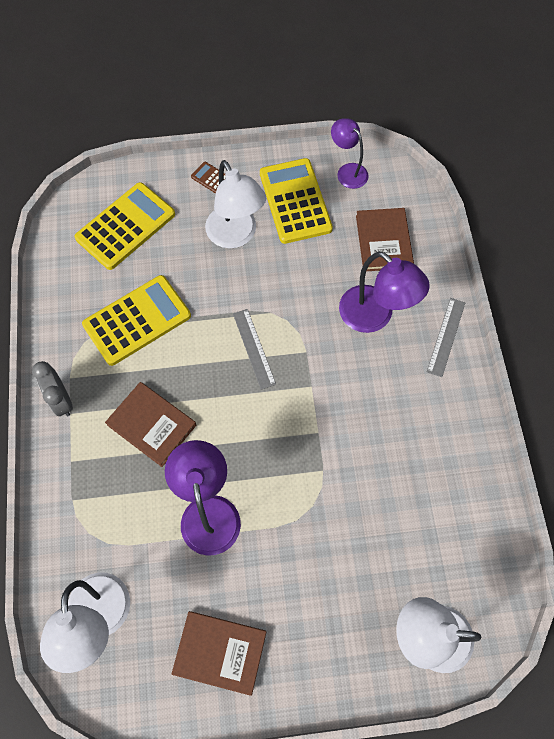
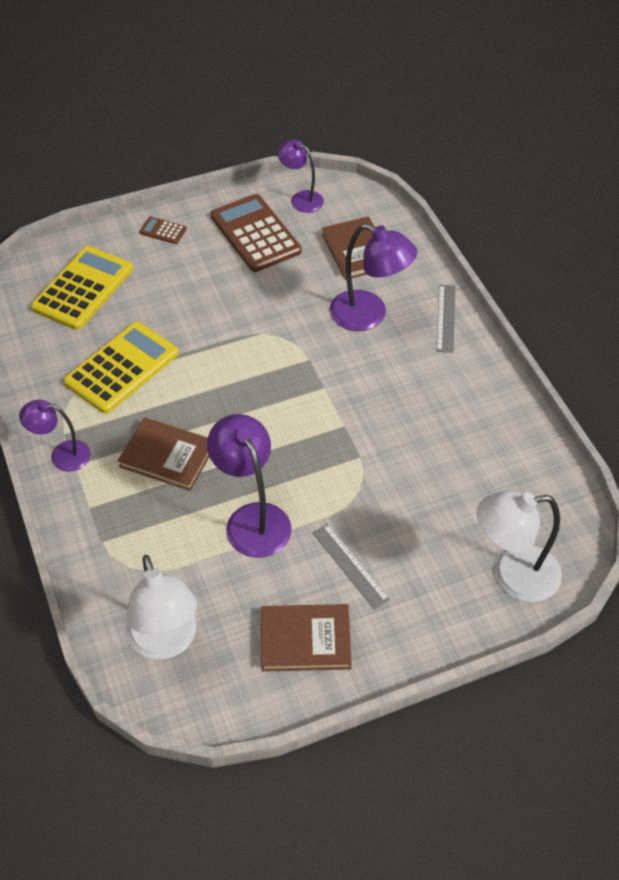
camera: 15 degrees left, 15 degrees down
(61, 400) = (62, 455): grey clock -> purple lamp
(236, 236) = (203, 274): white lamp -> none
(253, 348) = (253, 367): grey ruler -> grey ruler (350, 566)
(295, 201) = (255, 234): yellow calculator -> brown calculator

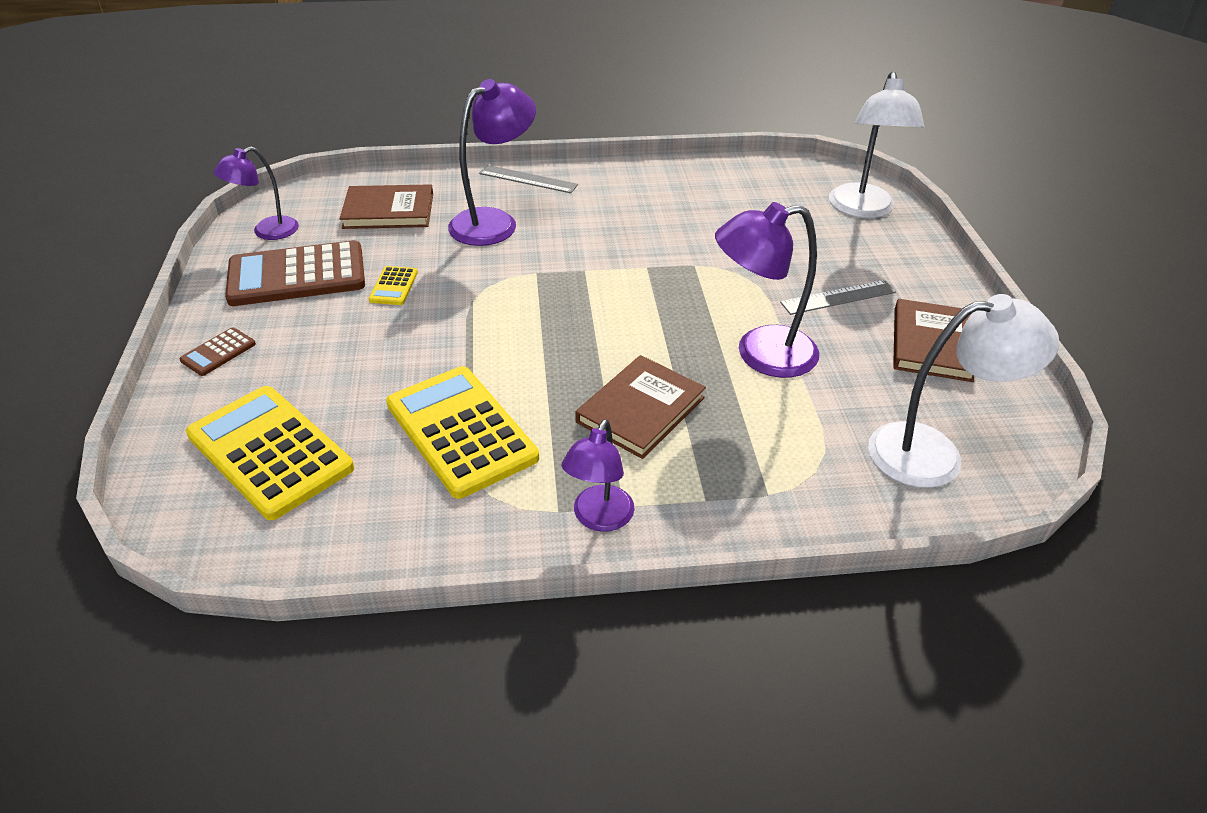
camera: 75 degrees left, 10 degrees down
(261, 286) = (394, 286): none -> yellow calculator

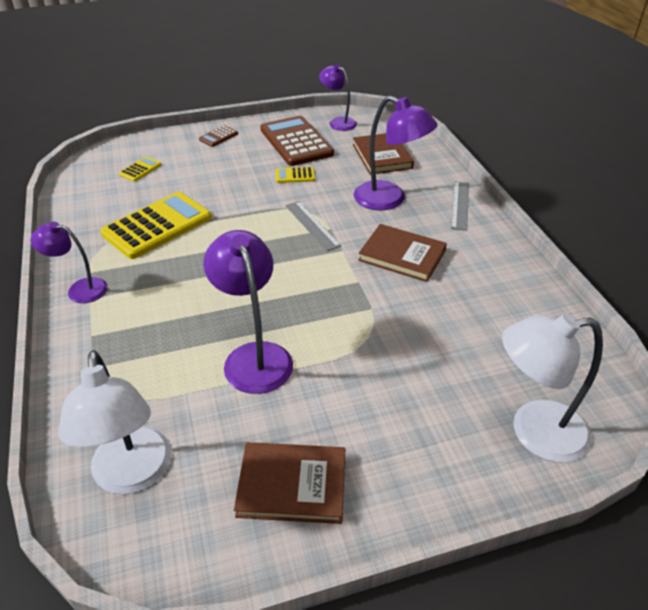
camera: 80 degrees right, 0 degrees up
(218, 352) = (218, 136): brown calculator -> brown calculator turned 75 degrees counterclockwise
(269, 452) = (140, 169): yellow calculator -> yellow calculator, size x0.44
(641, 410) = (180, 296): brown book -> brown book (402, 255)
(838, 297) = (351, 409): grey ruler -> grey ruler (312, 225)

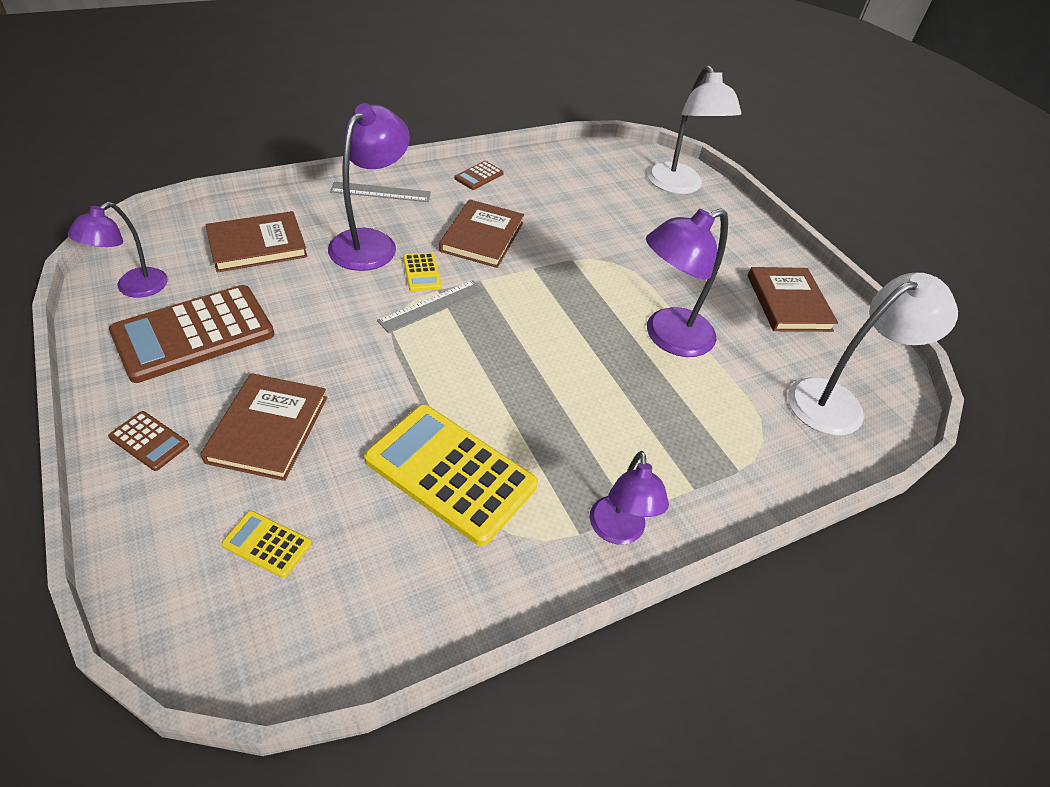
camera: 105 degrees left, 5 degrees up
(214, 167) = (268, 429): none -> brown book
(295, 175) = (305, 328): yellow calculator -> yellow calculator (422, 272)
(503, 261) = (479, 176): none -> brown calculator

